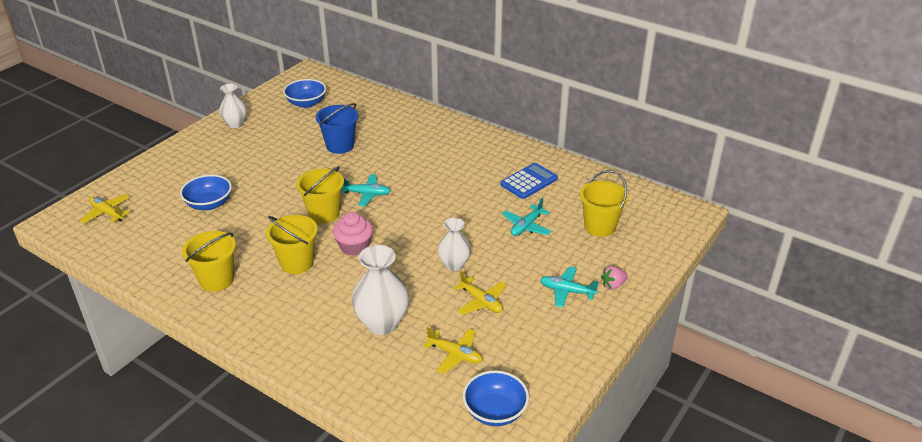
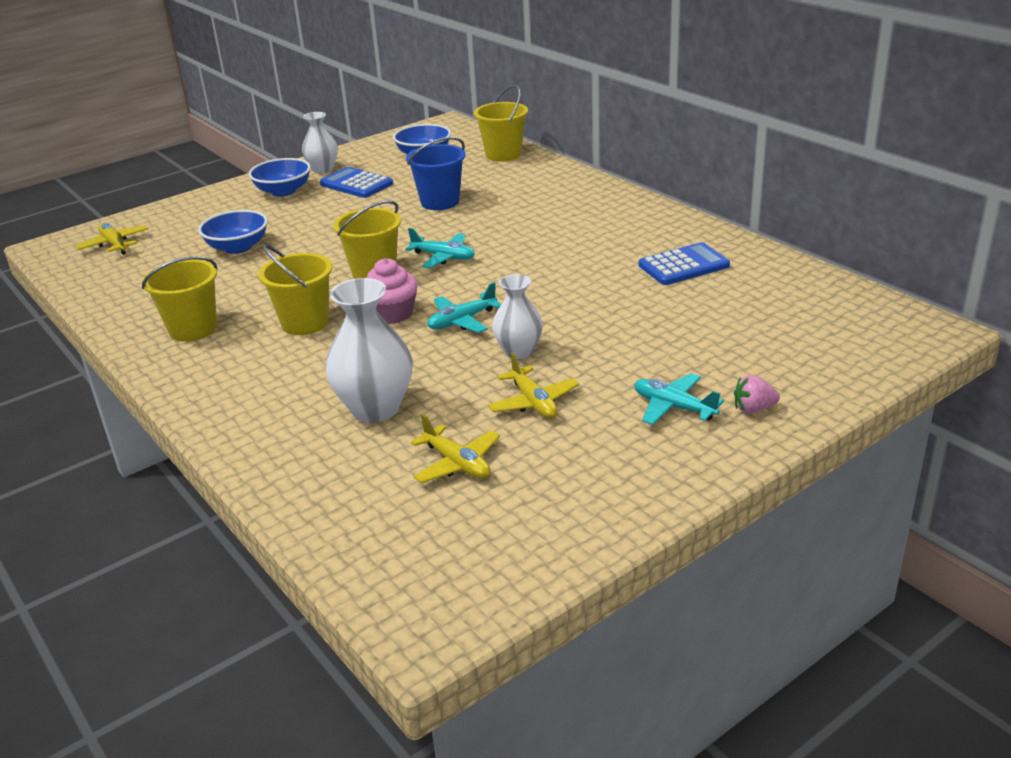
camera: 20 degrees right, 5 degrees down
(269, 135) = (356, 184): none -> blue calculator
(495, 411) = (476, 549): blue bowl -> blue bowl (283, 191)
(526, 226) = (652, 318): turquoise plane -> turquoise plane (462, 321)
(600, 226) = (768, 331): yellow bucket -> yellow bucket (503, 154)

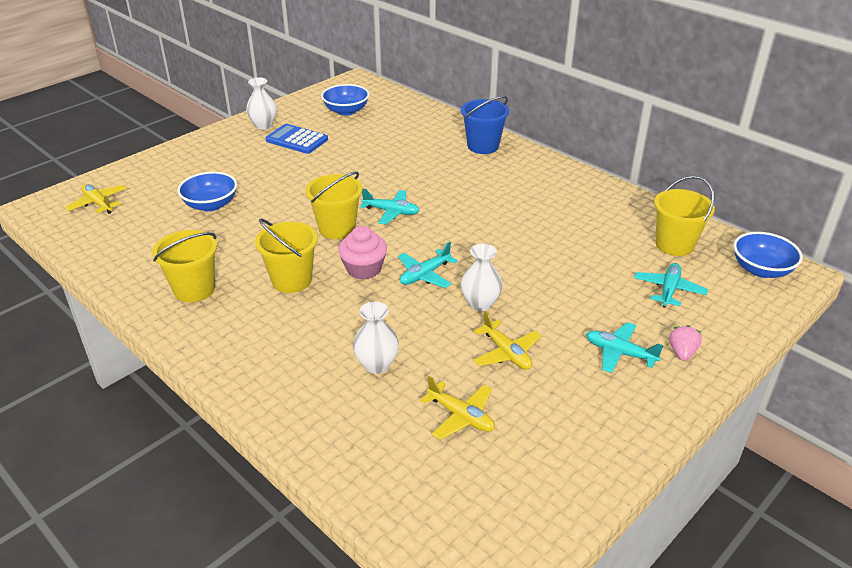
camera: 10 degrees left, 5 degrees up
(283, 191) = (235, 147): blue bowl -> blue bowl (761, 270)
(375, 408) = (377, 365): white vase -> white vase, size x0.63
(440, 202) = (373, 157): blue bucket -> blue bucket (483, 146)
(503, 154) = (412, 111): yellow bucket -> yellow bucket (674, 245)
(683, 265) = (588, 217): blue calculator -> none
(753, 409) = (682, 352): pink strawberry -> pink strawberry turned 120 degrees clockwise
(759, 344) = (669, 290): none -> turquoise plane

